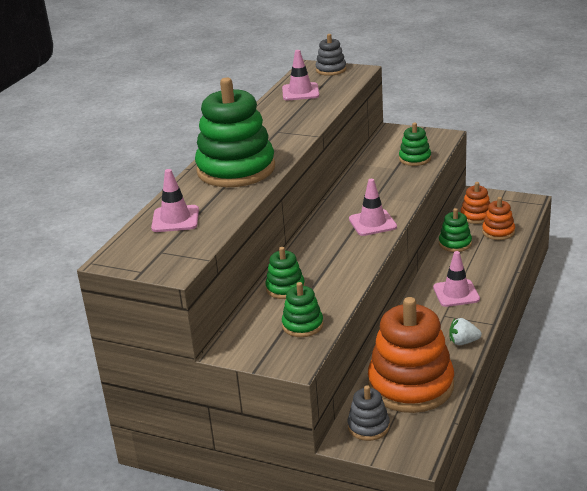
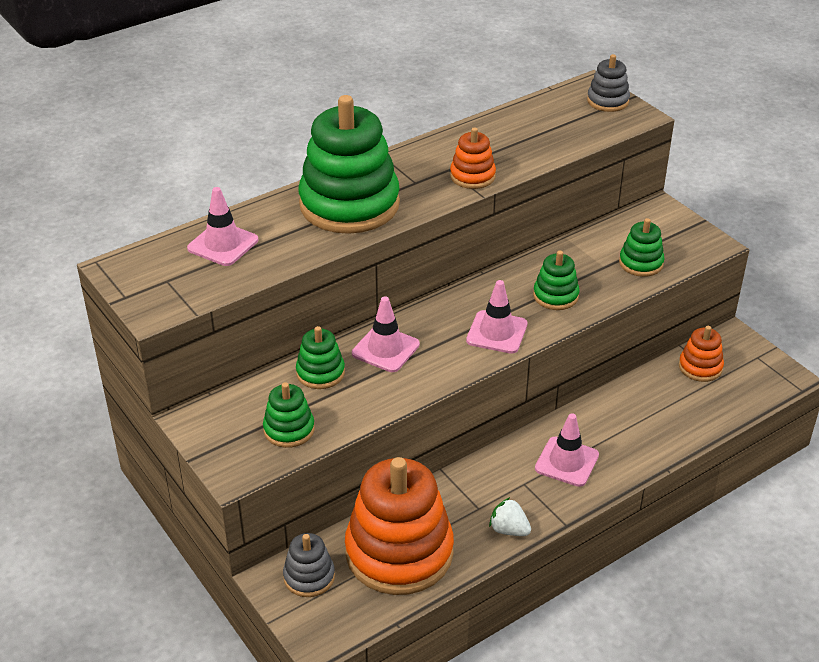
camera: 30 degrees right, 10 degrees up
(300, 92) = (536, 121): pink traffic cone -> pink traffic cone (385, 349)
(455, 244) = (635, 393): green stacking toy -> green stacking toy (555, 296)
(498, 232) = (703, 403): orange stacking toy -> orange stacking toy (472, 176)

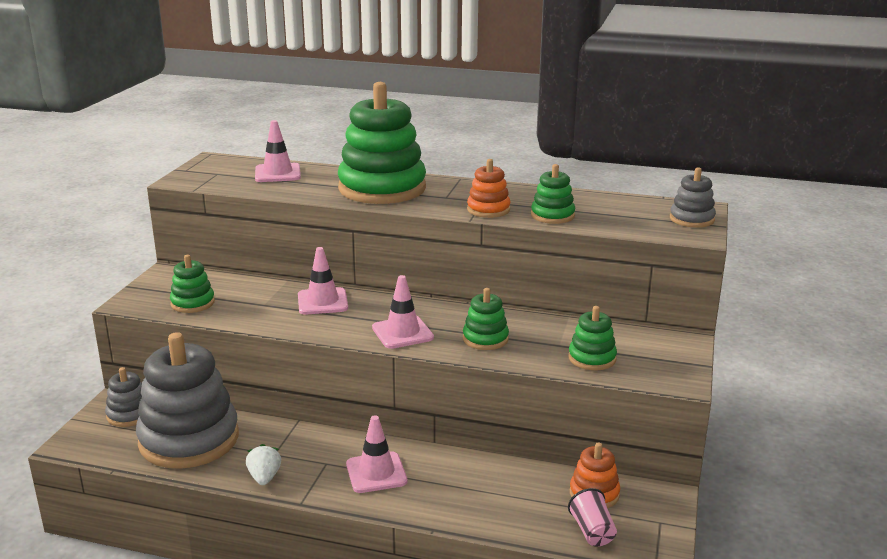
camera: 50 degrees right, 15 degrees down
(320, 373) = (266, 291): green stacking toy -> green stacking toy (552, 215)
(399, 552) = (189, 439): orange stacking toy -> grey stacking toy
(740, 393) = (592, 532): none -> pink cup

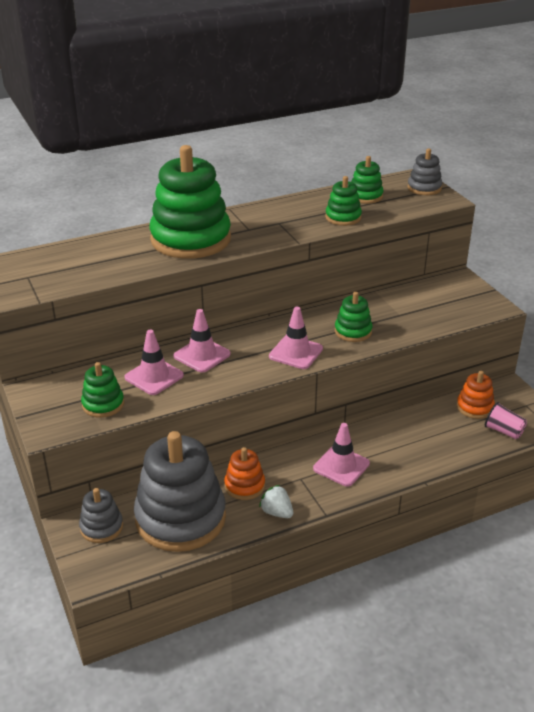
camera: 40 degrees left, 10 degrees up
(277, 173) = (81, 257): pink traffic cone -> pink traffic cone (154, 376)
(488, 210) = (296, 229): orange stacking toy -> orange stacking toy (244, 486)
(592, 358) = (431, 315): green stacking toy -> green stacking toy (365, 196)

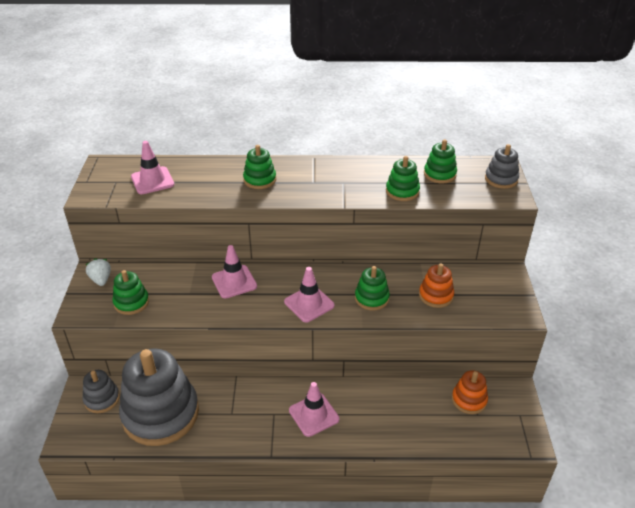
camera: 25 degrees right, 5 degrees up
(154, 376) = (185, 290): pink traffic cone -> pink traffic cone (152, 181)
(190, 239) = (259, 180): green stacking toy -> green stacking toy, size x0.47
(244, 486) = (226, 403): orange stacking toy -> orange stacking toy (436, 296)
(277, 512) = (234, 438): white strawberry -> white strawberry (101, 280)
(503, 431) = (480, 434): pink cup -> none

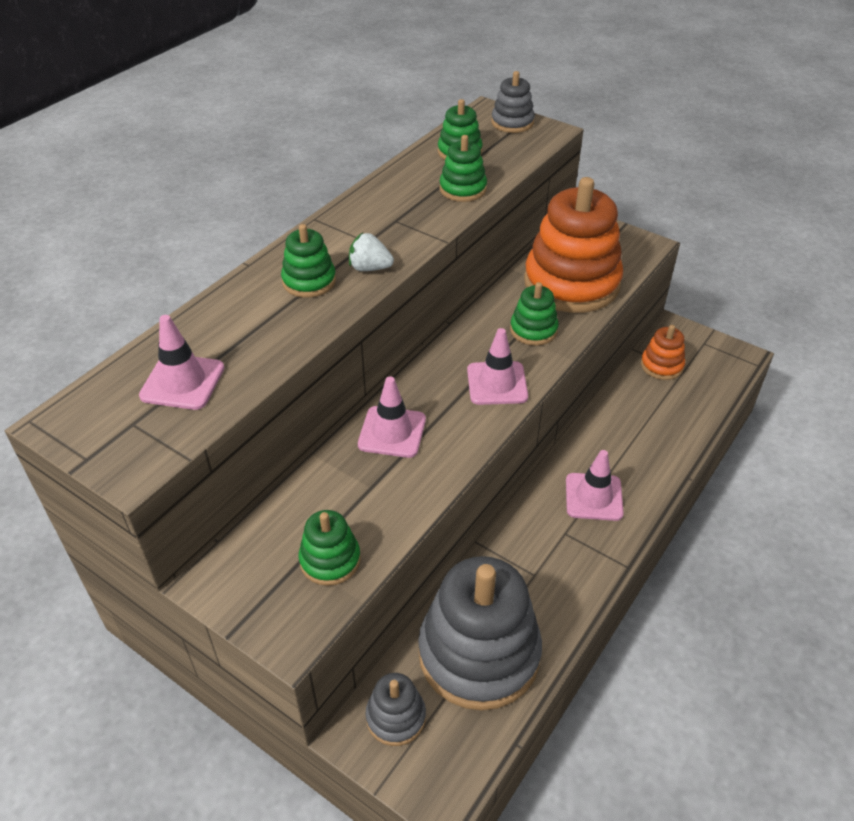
camera: 55 degrees left, 5 degrees up
(101, 280) = (240, 578): white strawberry -> white strawberry (370, 268)
(436, 296) = (571, 283): orange stacking toy -> orange stacking toy, size x2.14

